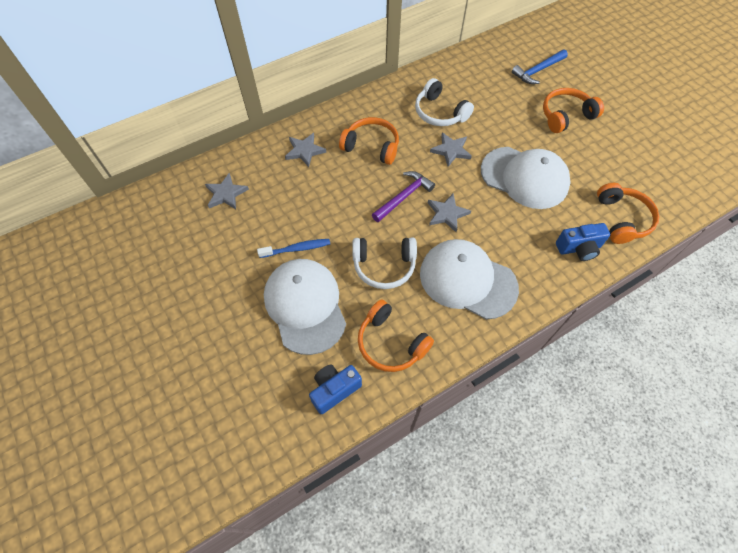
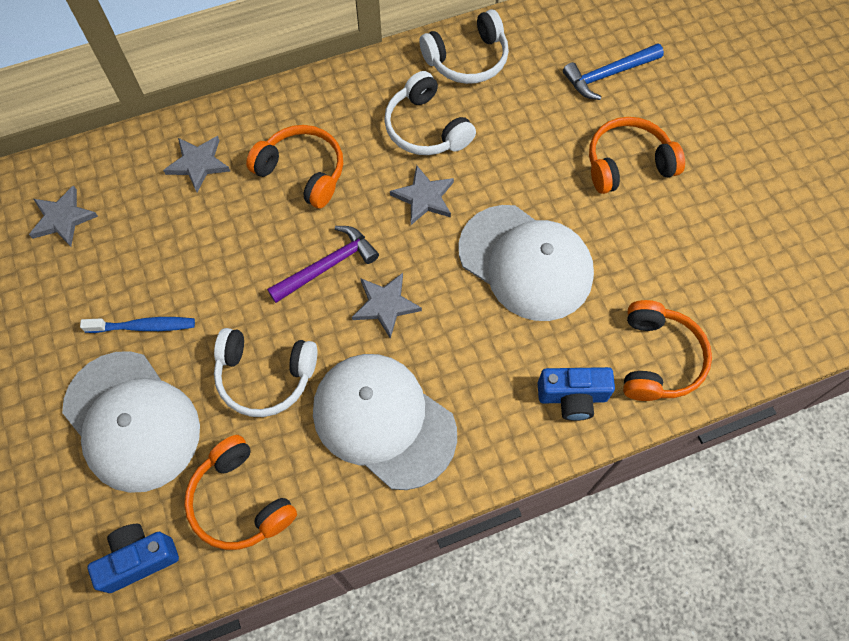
camera: 10 degrees right, 5 degrees up
(305, 306) = (132, 421): white cap -> white cap turned 150 degrees clockwise
(452, 73) = (467, 59): none -> white headphones

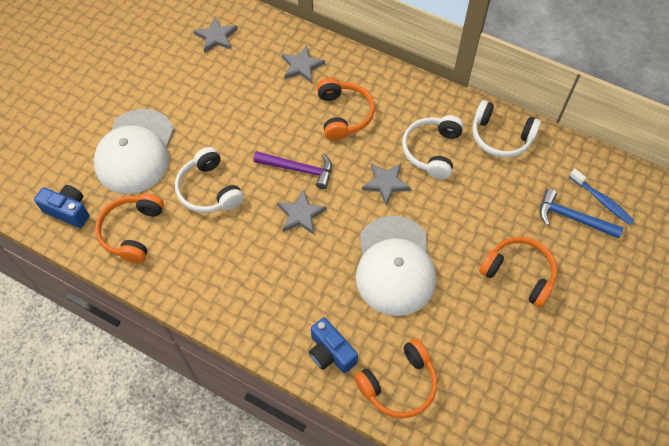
camera: 50 degrees right, 5 degrees down
(144, 326) = (189, 116): blue toothbrush -> blue toothbrush (602, 201)
(384, 421) = (232, 265): white cap -> none

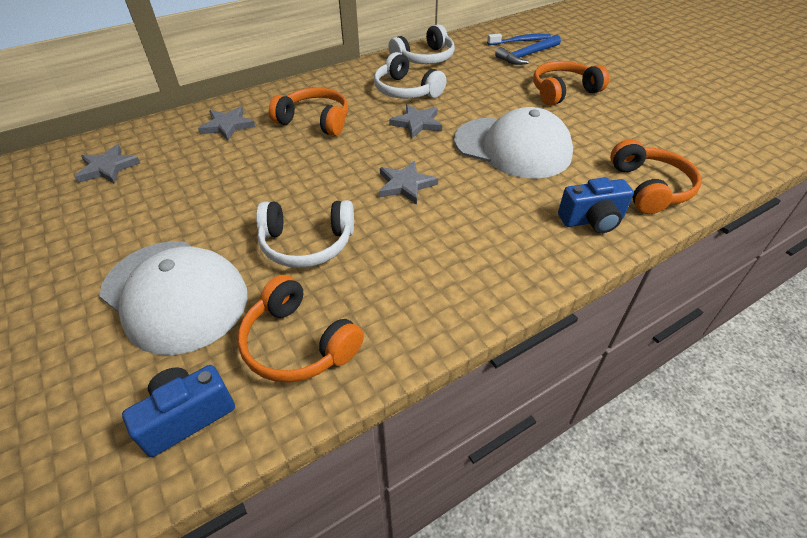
camera: 60 degrees left, 15 degrees down
(298, 169) = (349, 168): purple hammer -> none

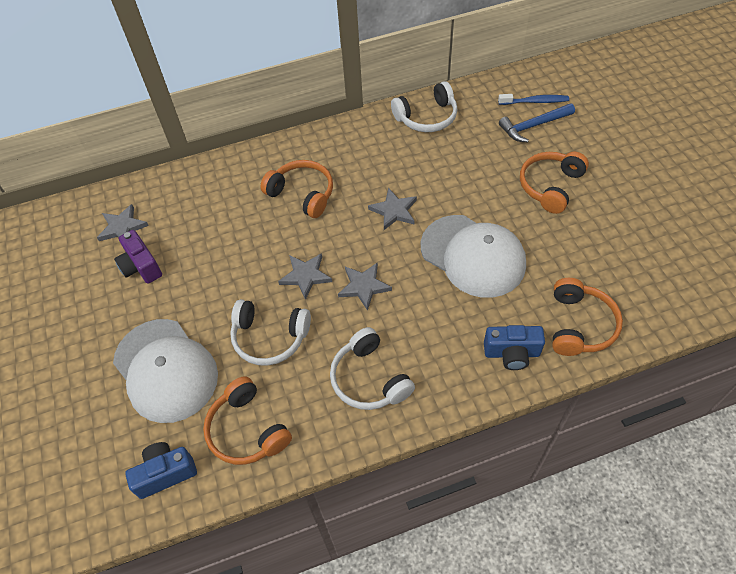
camera: 15 degrees right, 10 degrees up
(133, 199) = (141, 266): none -> purple camera
(227, 126) = (224, 189): grey star -> grey star (305, 276)
(406, 90) = (396, 163): white headphones -> white headphones (369, 379)
(563, 91) = (550, 186): orange headphones -> orange headphones turned 45 degrees counterclockwise

